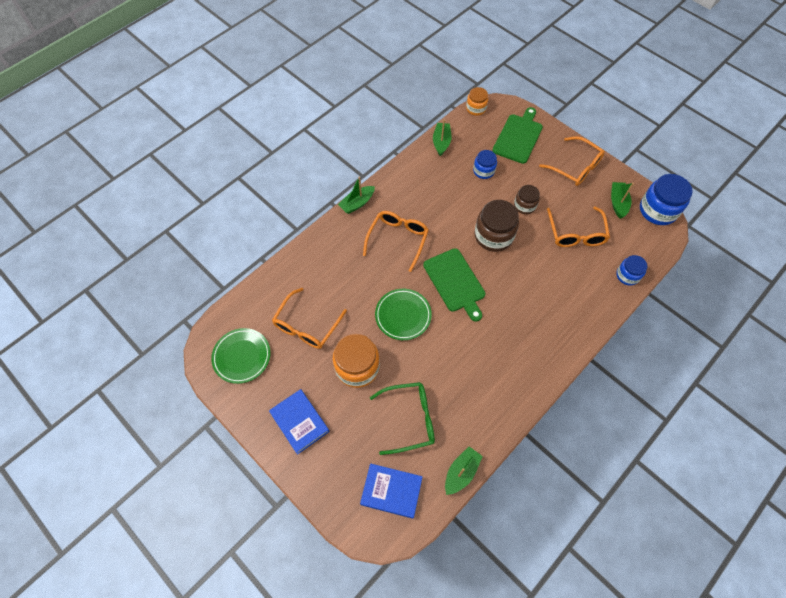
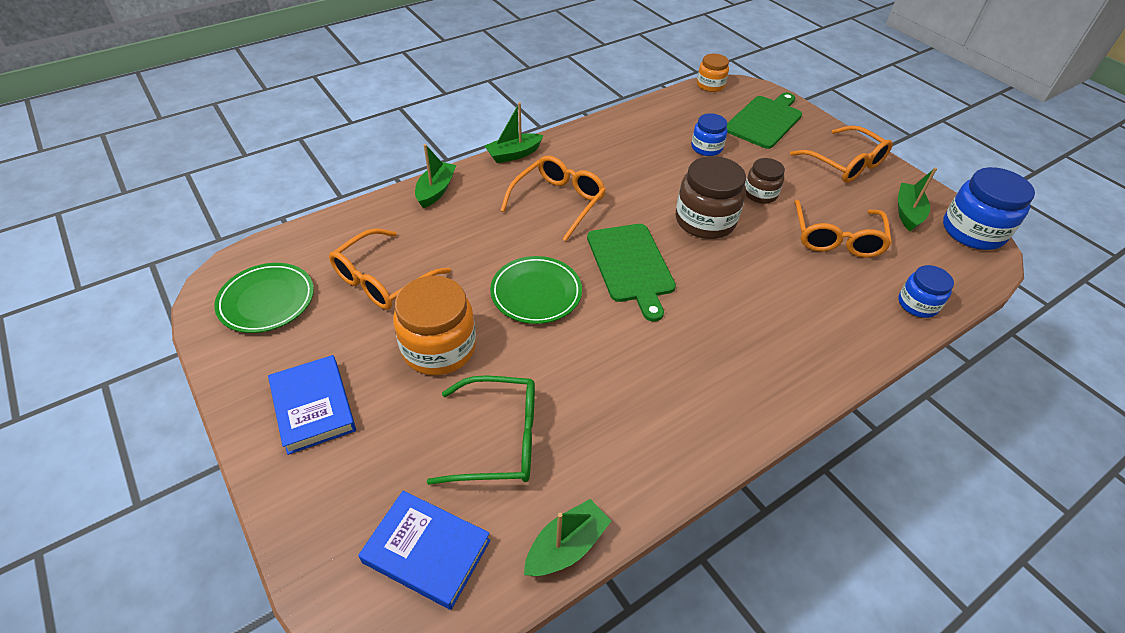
camera: 10 degrees right, 15 degrees down
(441, 142) = (653, 111): green boat -> green boat (436, 191)

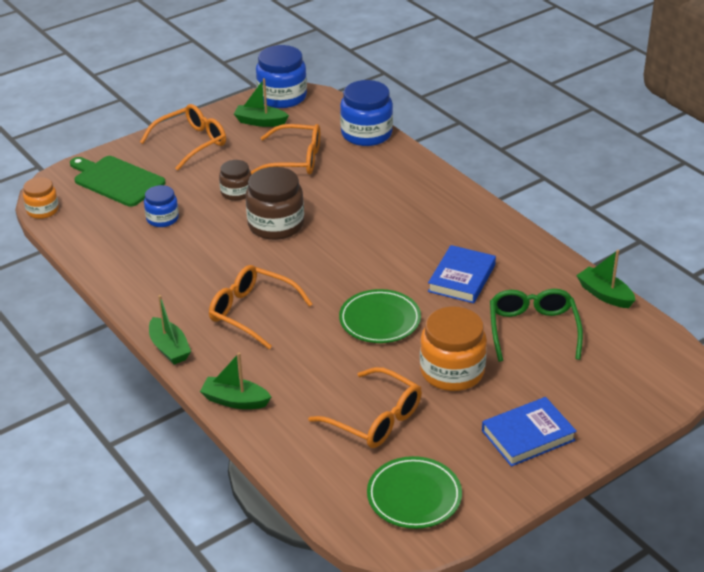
camera: 90 degrees left, 10 degrees down
(426, 551) = (627, 355): blue book -> blue book (462, 278)
(631, 265) = (339, 267): green cutting board -> none
(917, 304) = (366, 134): blue jar -> blue jar, size x1.71

